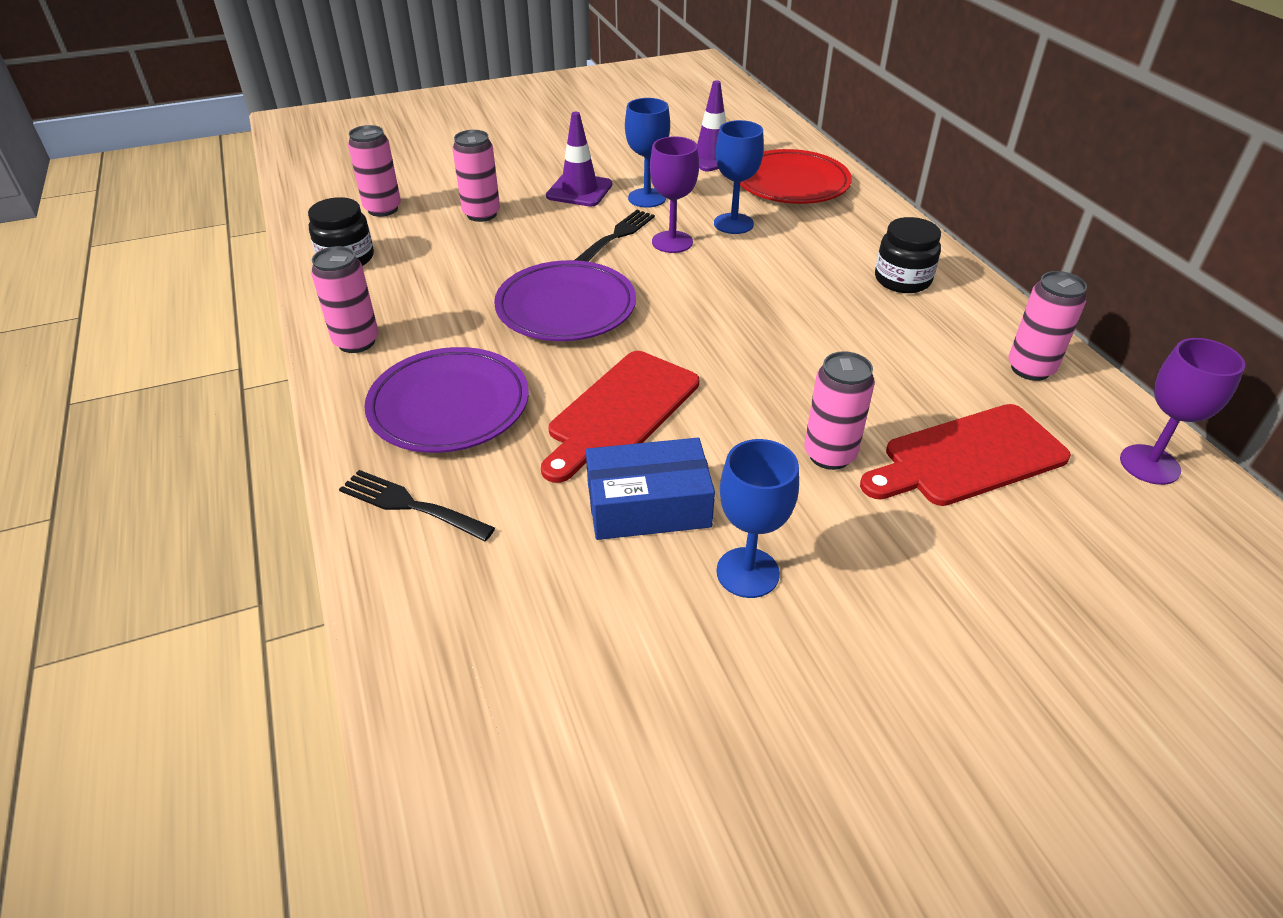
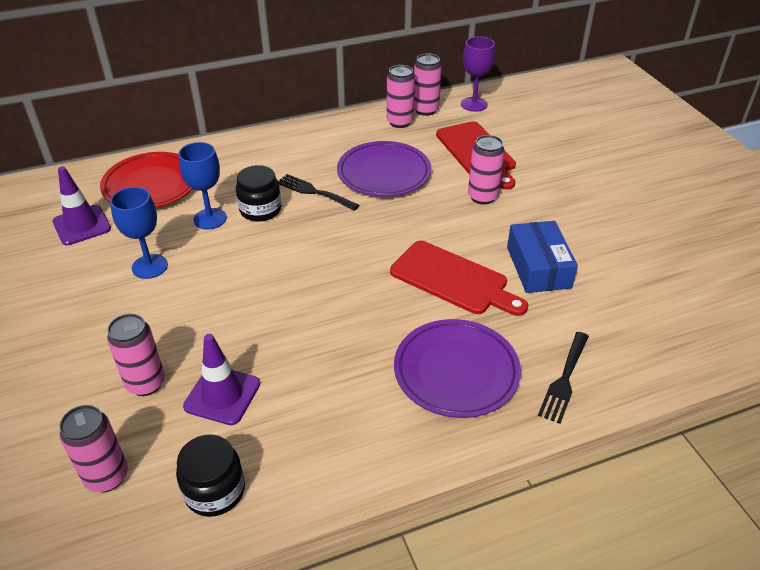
camera: 90 degrees left, 0 degrees up
(356, 342) = (371, 450): pink can -> pink can (425, 110)
(566, 307) = (324, 312): purple plate -> purple plate (384, 173)
(579, 190) = (119, 312): purple traffic cone -> purple traffic cone (222, 395)
(617, 236) = (214, 284): black fork -> black fork (314, 192)
(672, 242) = (232, 252): purple goblet -> none
(747, 572) = (579, 232): blue goblet -> none
(902, 280) = (303, 151): black jar -> black jar (260, 210)

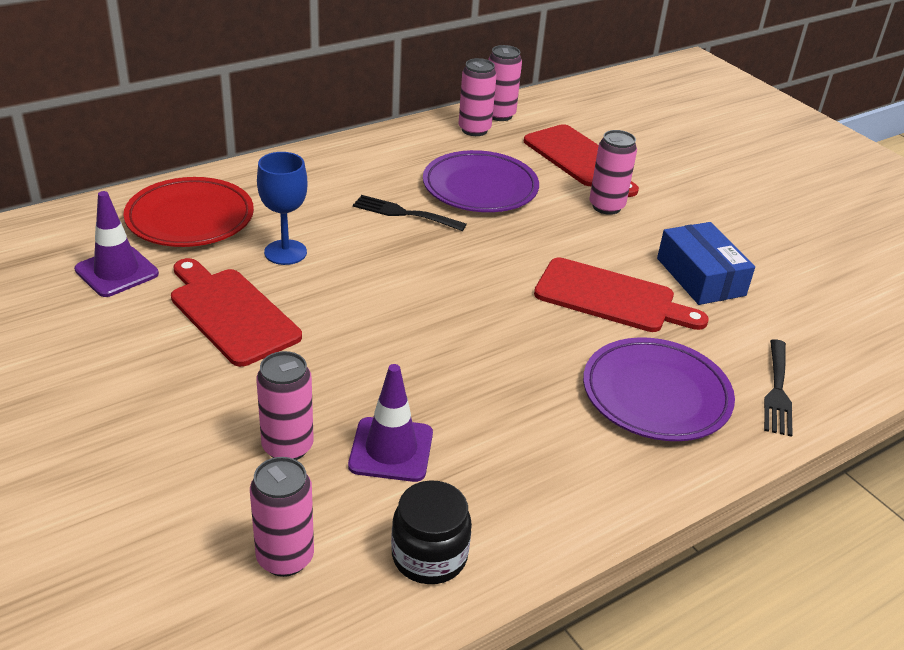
camera: 15 degrees left, 5 degrees down
(150, 266) = (231, 313): blue goblet -> red cutting board
(260, 210) = (346, 238): black jar -> none
(474, 104) = (554, 106): purple goblet -> none

